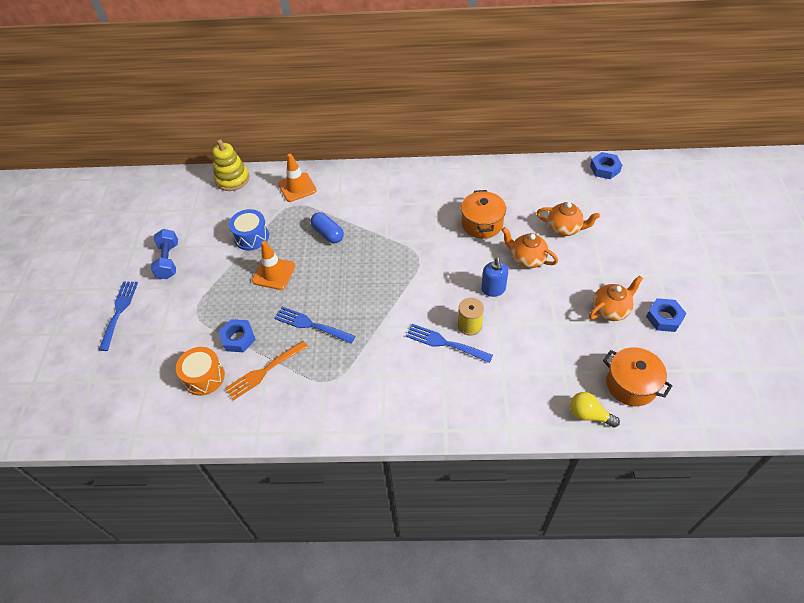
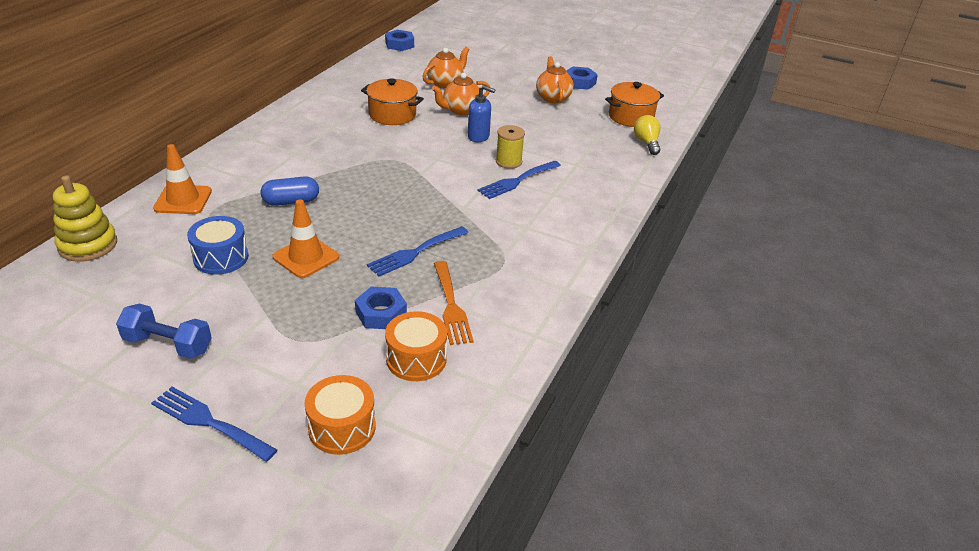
camera: 70 degrees left, 15 degrees down
(134, 370) = (342, 427): none -> orange drum
(588, 415) = (646, 143): yellow light bulb -> yellow light bulb turned 120 degrees clockwise

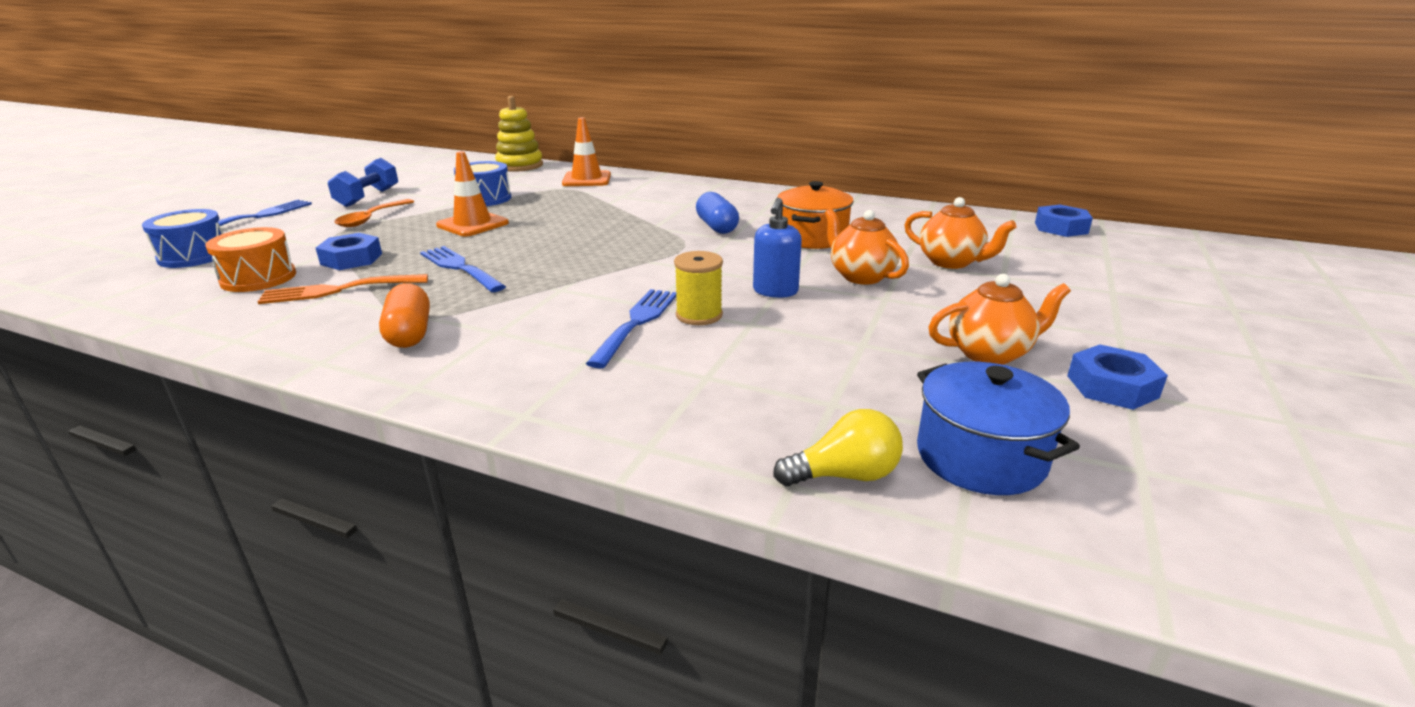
camera: 90 degrees right, 10 degrees down
(259, 325) = (371, 219): none -> orange spoon
(291, 201) = (581, 211): blue capsule -> blue capsule (716, 227)
(342, 427) = (194, 256): orange drum -> blue drum
(517, 181) = (636, 323): blue fork -> blue fork turned 60 degrees clockwise
(528, 259) = (410, 333): none -> orange capsule
(631, 117) = (980, 457): orange pot -> blue pot

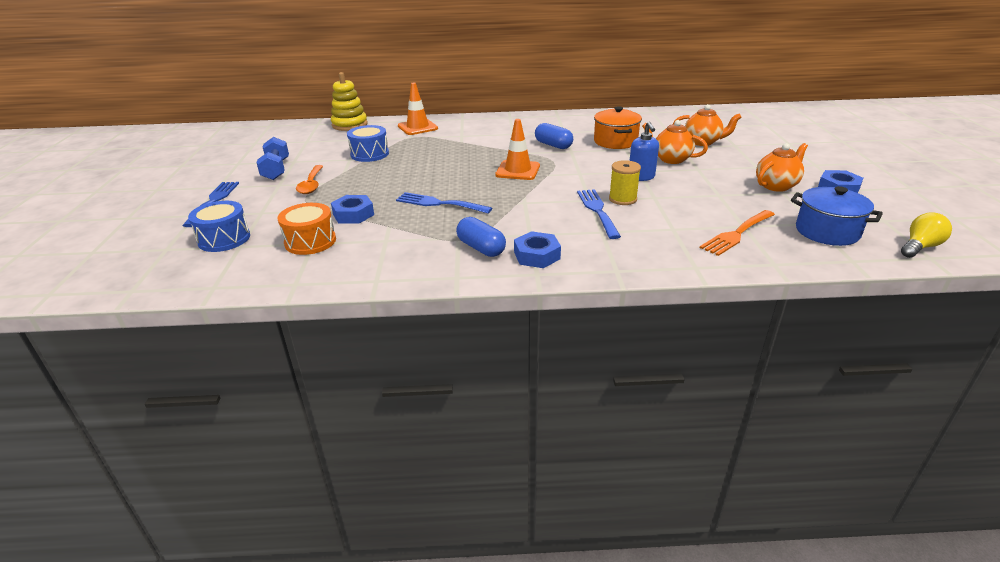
camera: 25 degrees left, 5 degrees up
(338, 290) = (384, 235): orange fork -> orange fork (737, 234)
(410, 333) = (481, 248): orange capsule -> blue capsule
(472, 224) = (394, 174): orange traffic cone -> orange traffic cone (518, 170)
(844, 475) = (788, 254): yellow light bulb -> yellow light bulb (920, 247)
(1061, 228) = (728, 112): blue nut -> blue nut (537, 255)

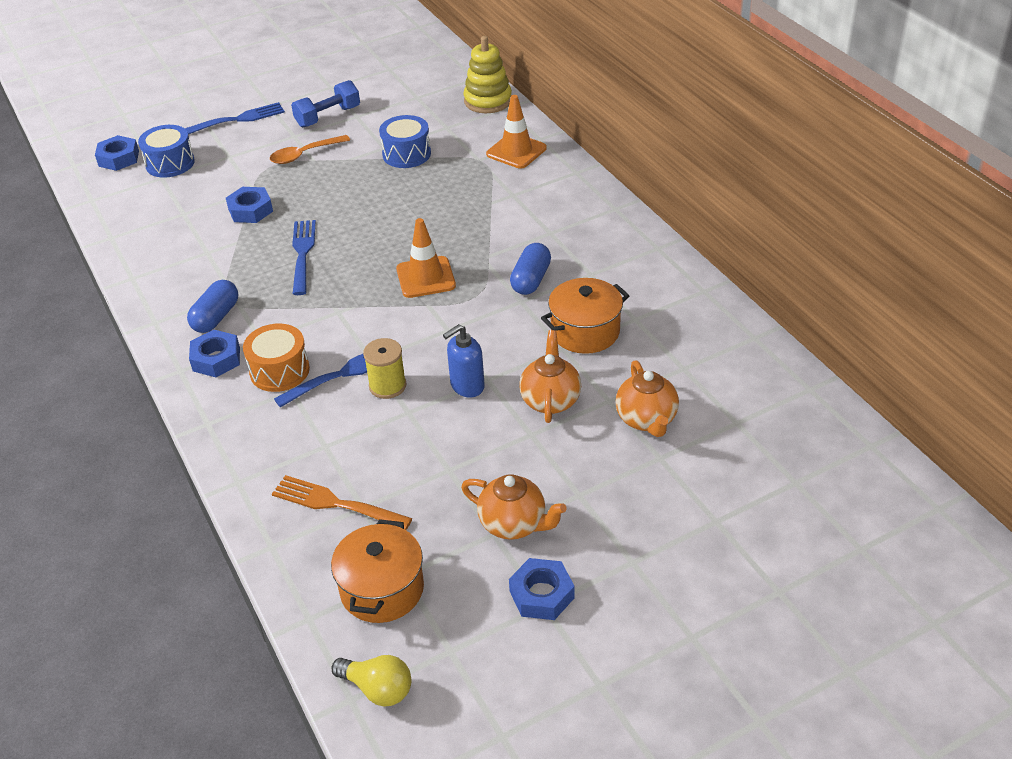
camera: 65 degrees right, 10 degrees up
(167, 263) = (119, 158): none -> blue nut
(310, 241) = (185, 211): orange drum -> orange drum (279, 371)
(827, 231) = (382, 589): blue pot -> orange pot

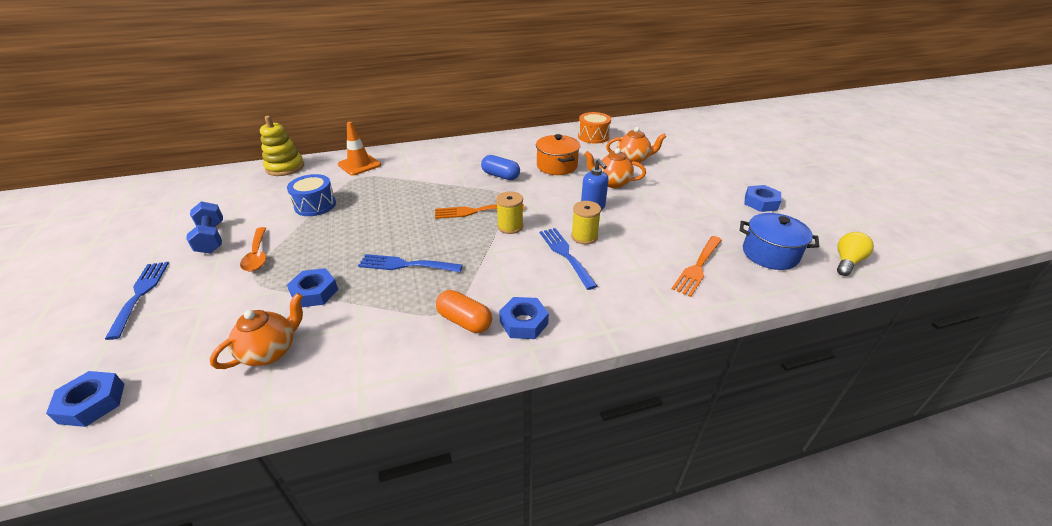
camera: 80 degrees left, 5 degrees down
(170, 163) = (163, 351): blue drum -> none
(216, 317) = (464, 321): blue capsule -> orange capsule
(279, 371) = (552, 286): orange drum -> orange drum (593, 136)
(382, 589) = (770, 254): orange pot -> blue pot
(396, 315) = (510, 226): none -> yellow spool
(425, 277) = (475, 211): orange traffic cone -> orange fork
(514, 524) = (710, 205): orange teapot -> orange teapot (270, 351)

